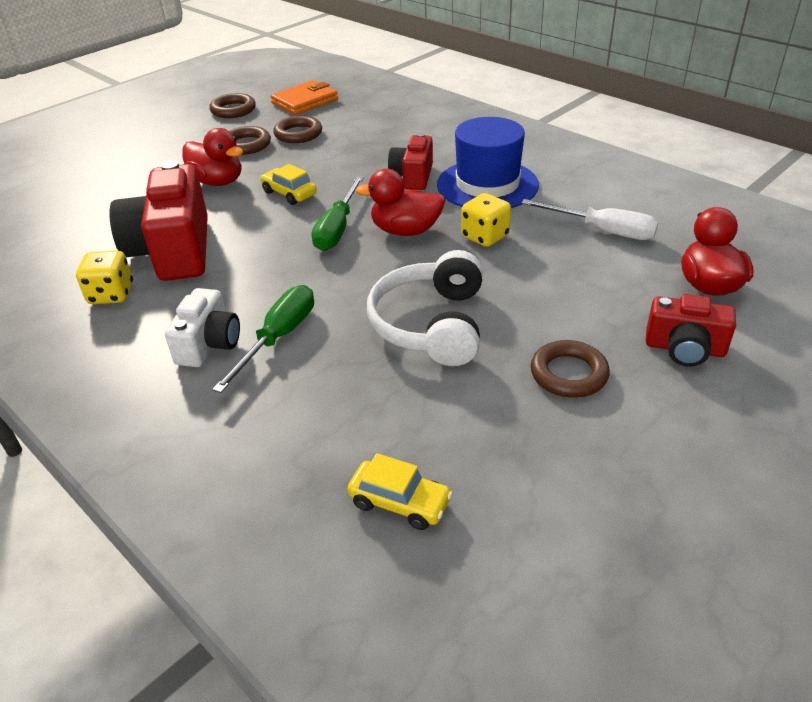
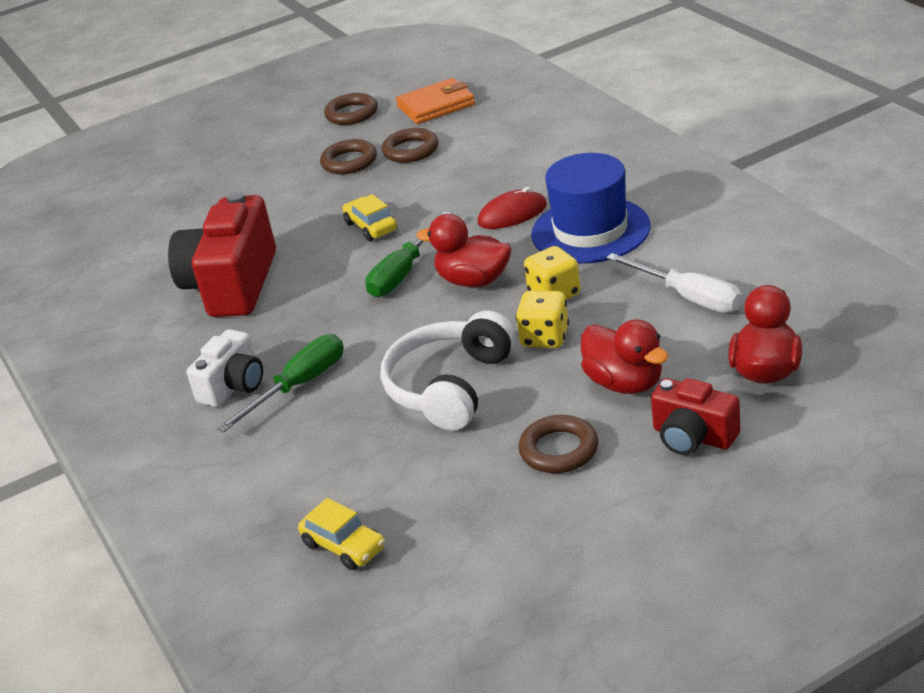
camera: 20 degrees right, 5 degrees down
(111, 294) = (161, 327): yellow dice -> yellow dice (545, 338)
(217, 182) = (302, 207): red duck -> red duck (625, 383)
(413, 176) = (512, 214): red camera -> red mouse

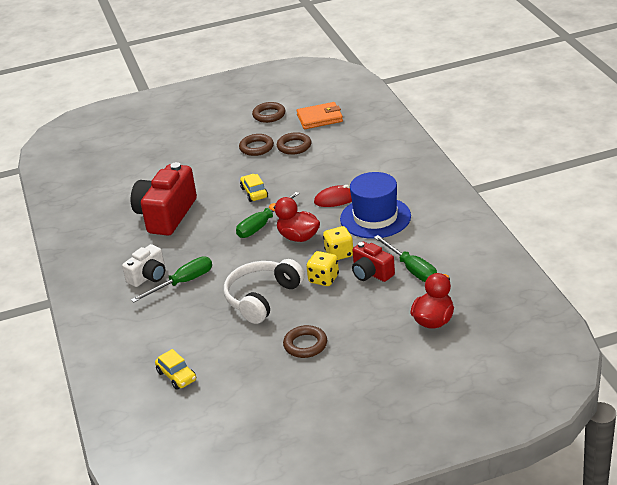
camera: 10 degrees right, 0 degrees up
(625, 383) = (355, 314): red duck -> none
(688, 297) = (411, 269): white screwdriver -> green screwdriver
(693, 437) = (378, 351): red camera -> red camera (371, 273)

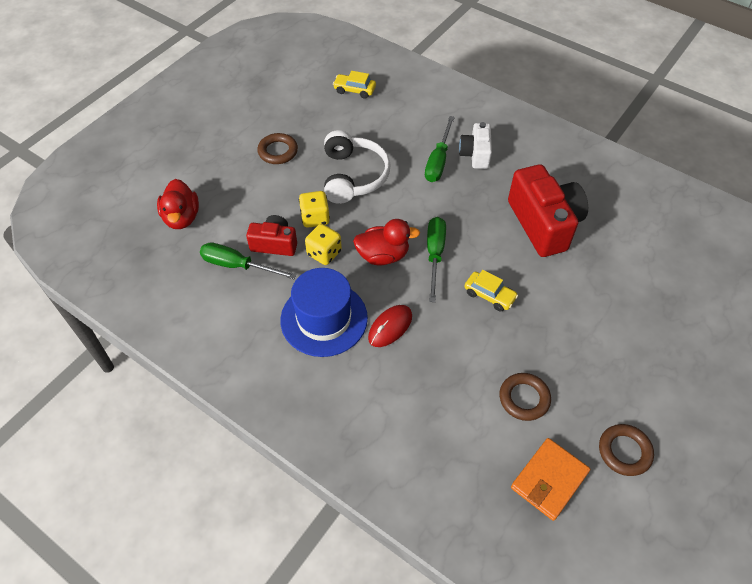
camera: 140 degrees right, 20 degrees up
(256, 147) = (567, 373): brown ring -> none

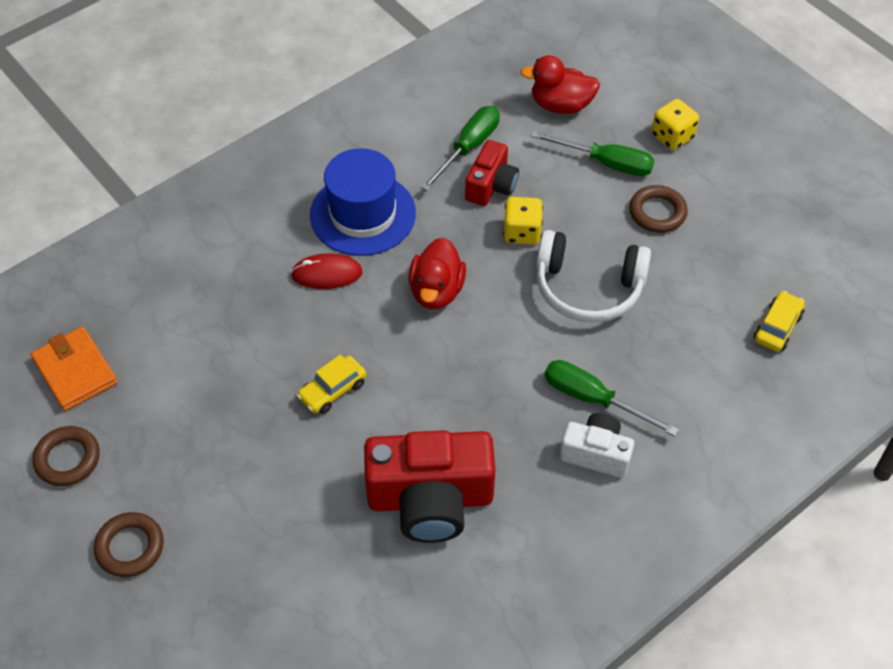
camera: 105 degrees right, 0 degrees up
(324, 253) = (460, 231): yellow dice -> yellow dice (672, 137)
(390, 327) = (327, 274): red mouse -> red mouse turned 60 degrees counterclockwise
(435, 255) = (419, 347): green screwdriver -> green screwdriver (605, 163)
(524, 398) = (177, 380): brown ring -> brown ring (130, 547)

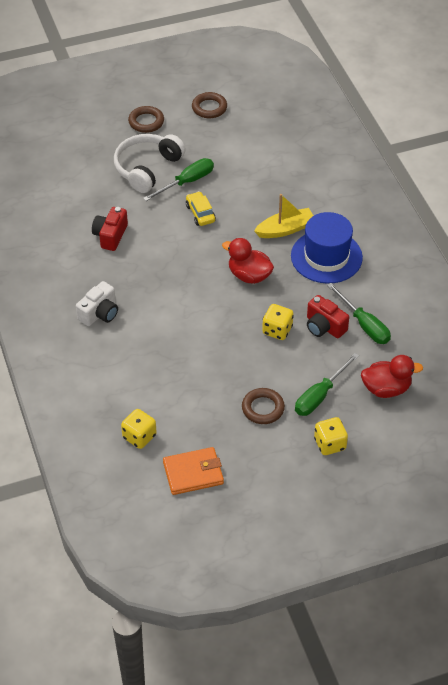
camera: 110 degrees right, 5 degrees down
(75, 371) = (264, 117): orange wallet -> orange wallet (193, 473)
(327, 274) = (285, 229): red mouse -> yellow boat
(430, 499) = (110, 236): red camera -> red camera, size x0.56
(561, 105) = (386, 389): red duck -> red duck turned 60 degrees clockwise
(588, 288) = (217, 349): white headphones -> white headphones (147, 168)
(593, 399) = (135, 324): green screwdriver -> green screwdriver (187, 182)
(777, 327) = (139, 436): yellow car -> yellow dice

